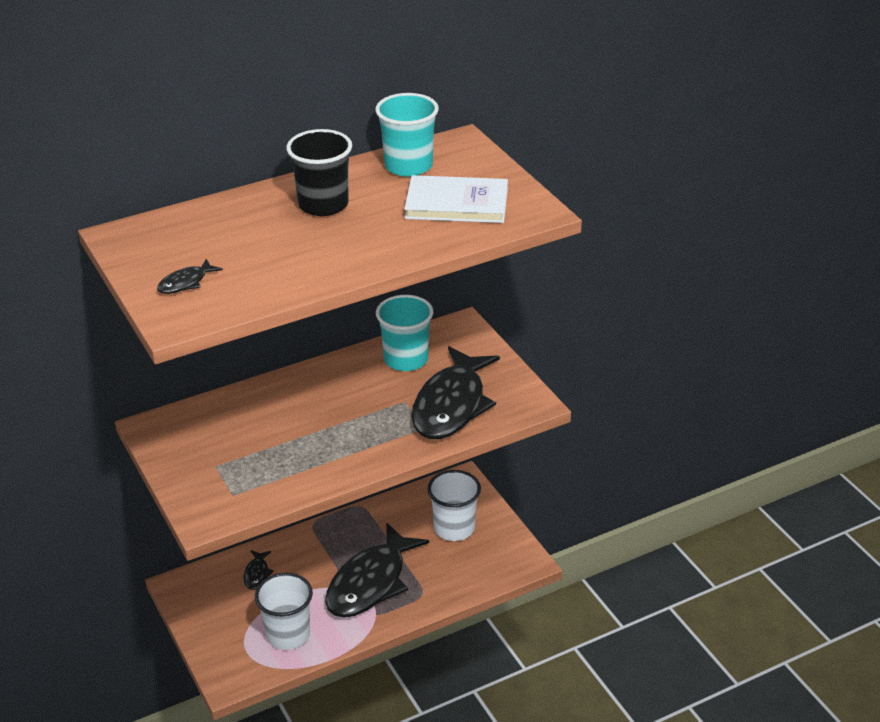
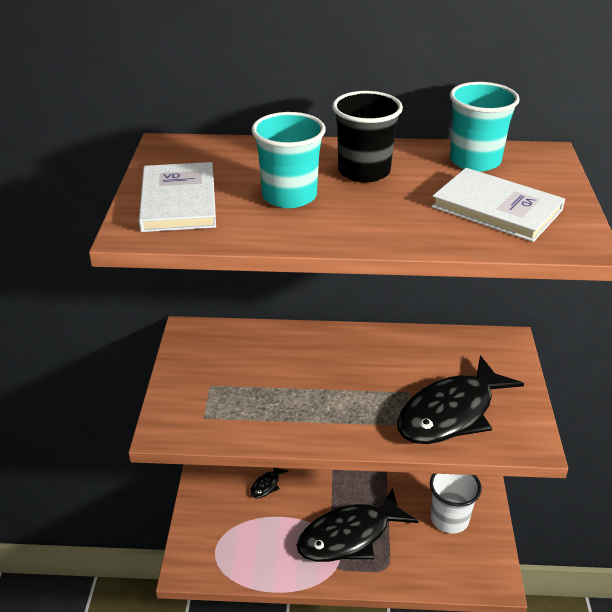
camera: 30 degrees right, 0 degrees up
(186, 283) = (178, 201): black fish -> white book
(288, 635) = (255, 551): white cup -> none
(406, 359) = (437, 353): turquoise cup -> turquoise cup (289, 196)

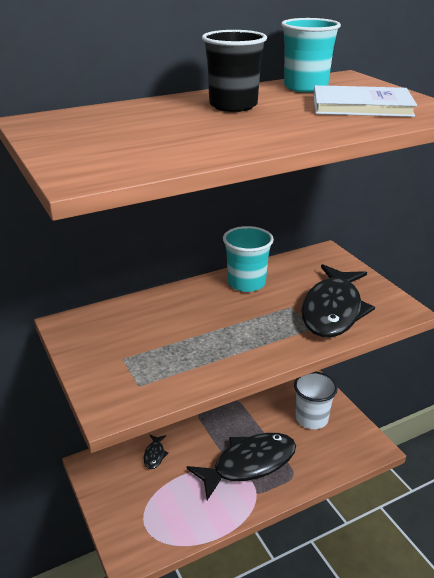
camera: 30 degrees left, 5 degrees down
(178, 201) = (96, 150): white book -> none
(289, 196) = (194, 129): turquoise cup -> turquoise cup (246, 283)
(349, 536) = (249, 464): black fish -> black fish turned 150 degrees counterclockwise

